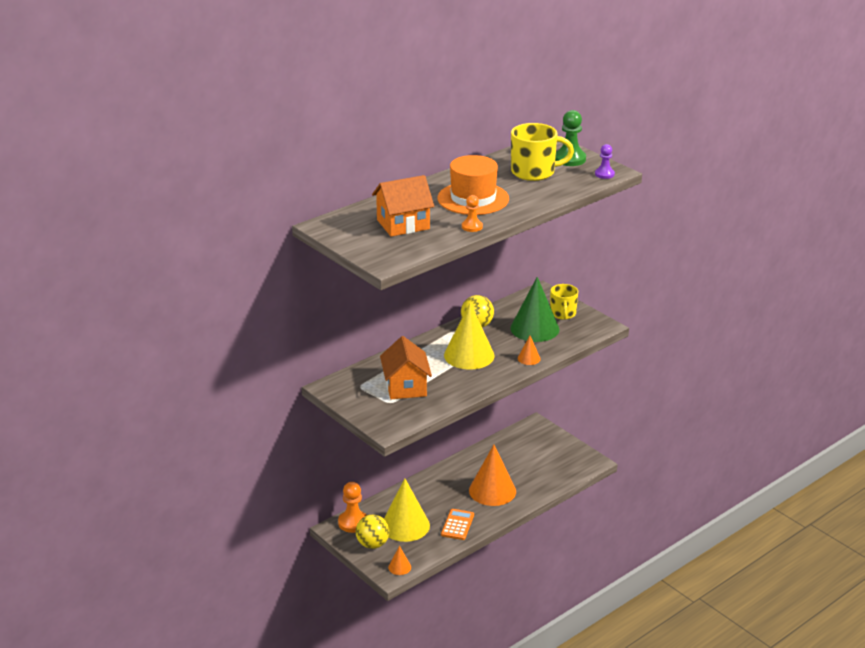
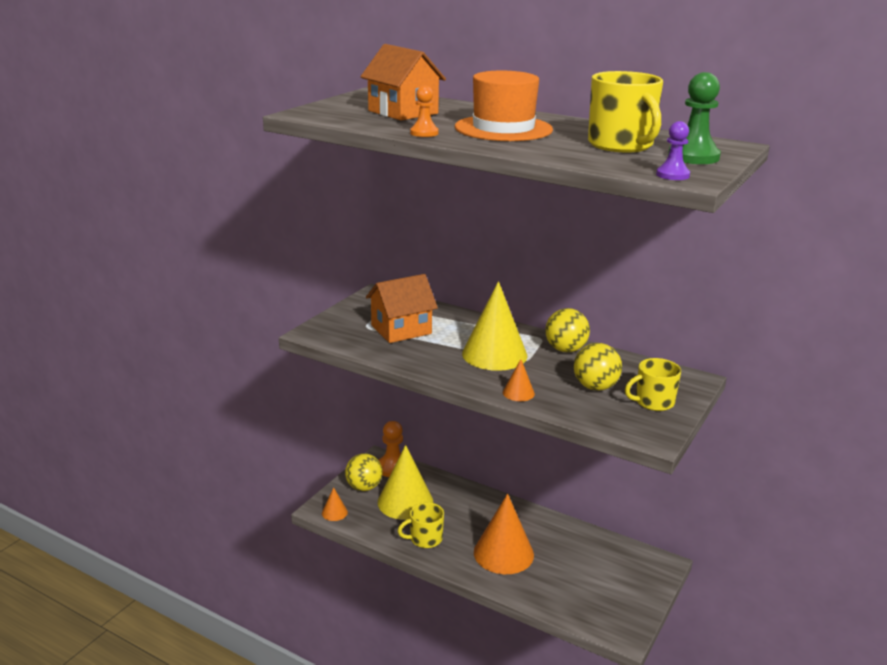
camera: 70 degrees right, 5 degrees down
(457, 525) = (425, 539): orange calculator -> yellow mug
(534, 328) = (595, 387): green cone -> yellow ball

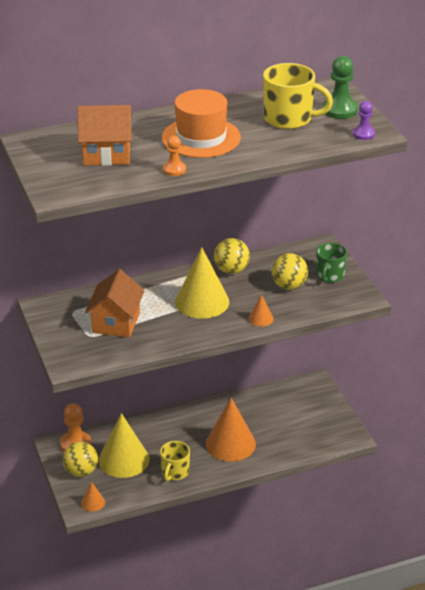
camera: 50 degrees left, 10 degrees up
(653, 402) = (329, 275): yellow mug -> green mug

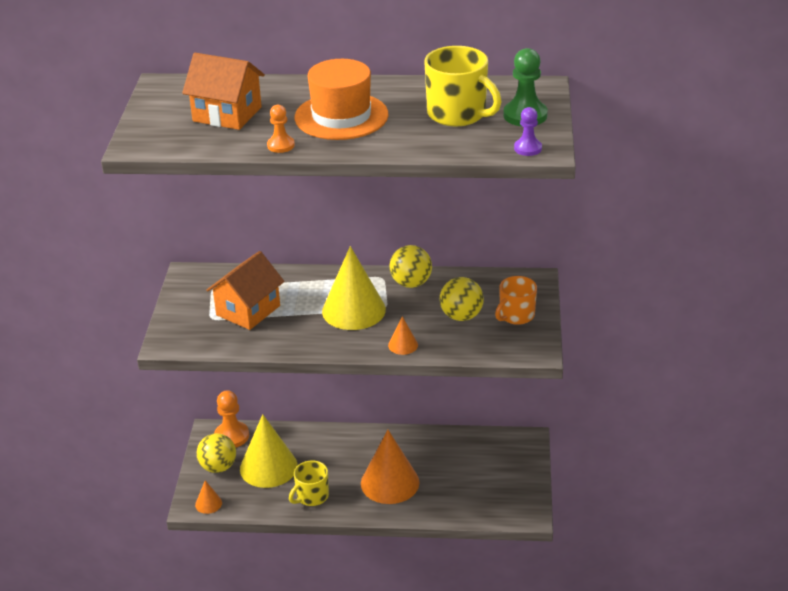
camera: 25 degrees right, 0 degrees up
(329, 275) = (516, 315): green mug -> orange mug

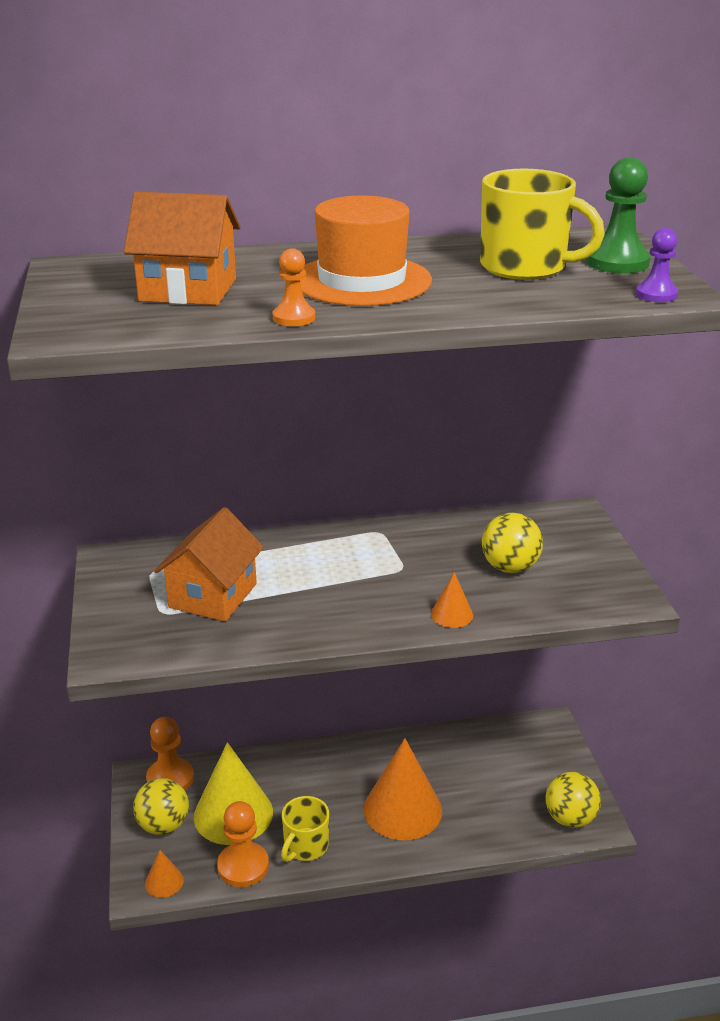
camera: 15 degrees left, 5 degrees down
(264, 502) = (243, 866): none -> orange pawn
(353, 310) = (361, 577): yellow cone -> none
(411, 283) = (422, 535): yellow ball -> yellow ball (570, 818)
(516, 315) = (580, 558): orange mug -> none

